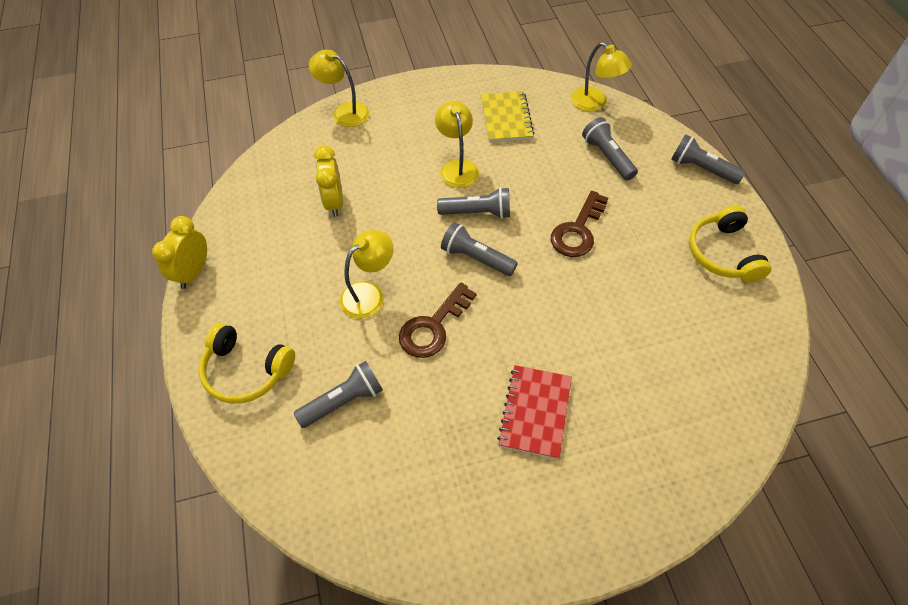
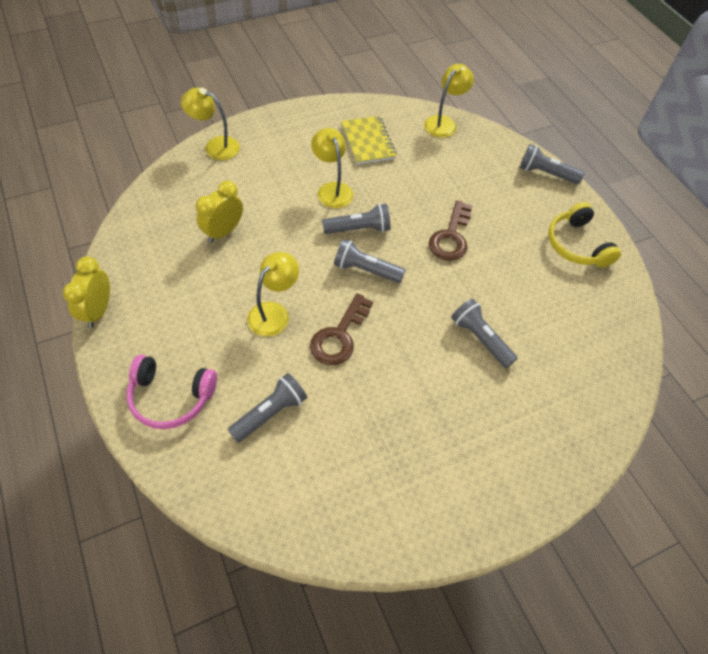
camera: 15 degrees left, 0 degrees up
(246, 371) = (171, 397): yellow headphones -> pink headphones
(334, 202) = (223, 232): yellow clock -> yellow clock turned 60 degrees clockwise
(535, 412) = (445, 400): red notebook -> none
(595, 103) = (444, 123): yellow lamp -> yellow lamp turned 90 degrees counterclockwise
(607, 157) = (464, 169): grey flashlight -> grey flashlight (480, 339)

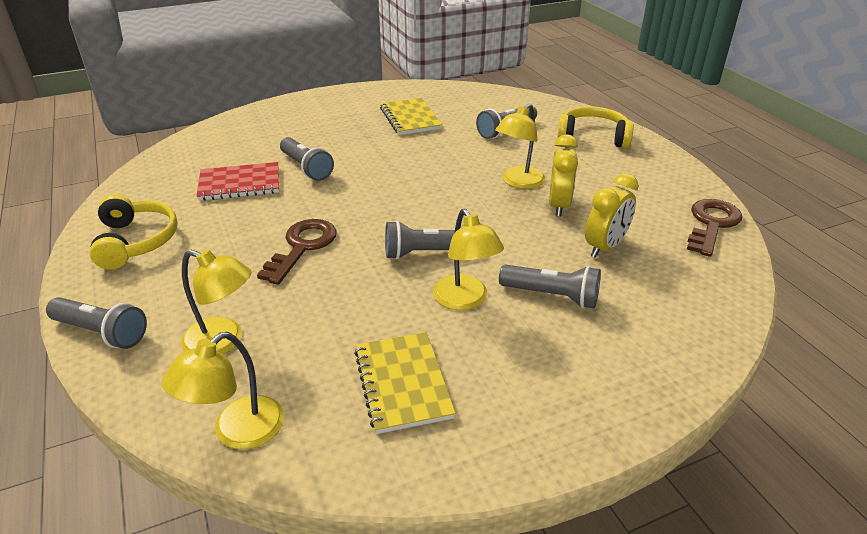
camera: 175 degrees left, 20 degrees down
(98, 311) = (700, 182): yellow clock -> yellow clock (558, 205)
(171, 397) = (593, 137): pink headphones -> yellow headphones
(215, 146) = (680, 366): yellow lamp -> yellow lamp (223, 341)
(339, 336) = (449, 168): brown key -> brown key (712, 224)
(366, 270) = (419, 214): grey flashlight -> grey flashlight (552, 296)
(385, 444) = (410, 118): none -> yellow notebook
(533, 314) = (240, 184): none -> red notebook

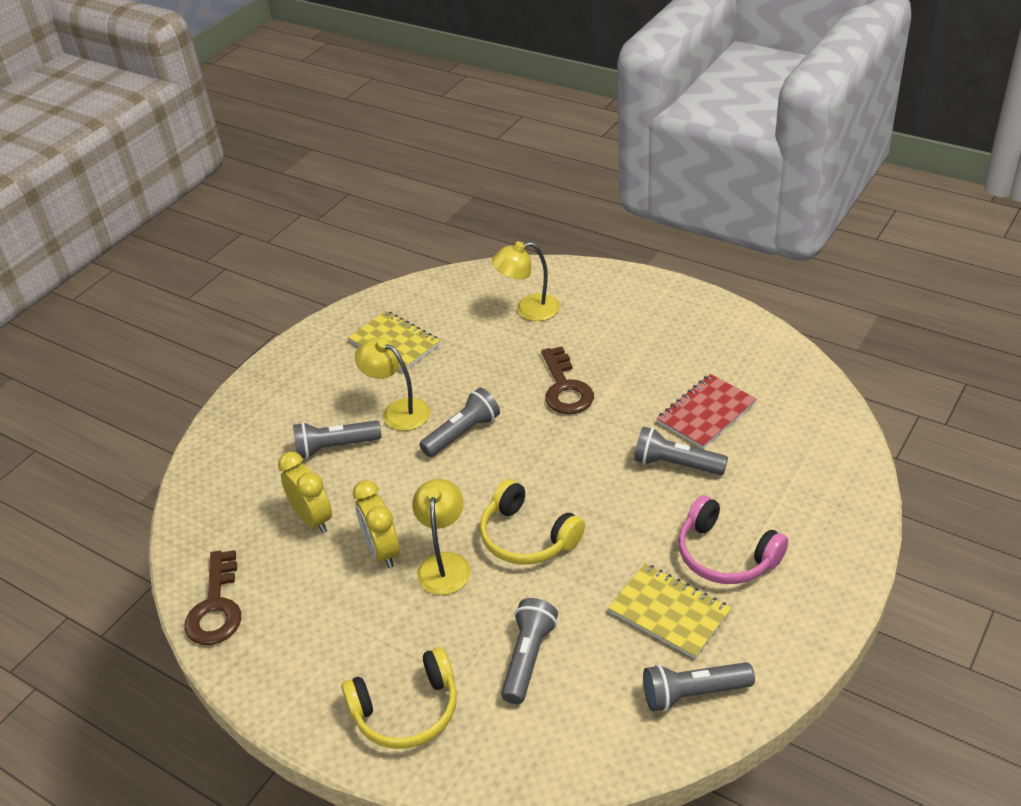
camera: 150 degrees right, 5 degrees up
(102, 332) = (607, 278): grey flashlight -> grey flashlight (693, 693)
(136, 241) = (693, 328): yellow headphones -> yellow headphones (527, 537)
(237, 432) = (461, 283): yellow lamp -> none
(348, 125) = (725, 555): none -> pink headphones
(605, 247) = (313, 519): yellow clock -> yellow clock turned 135 degrees clockwise

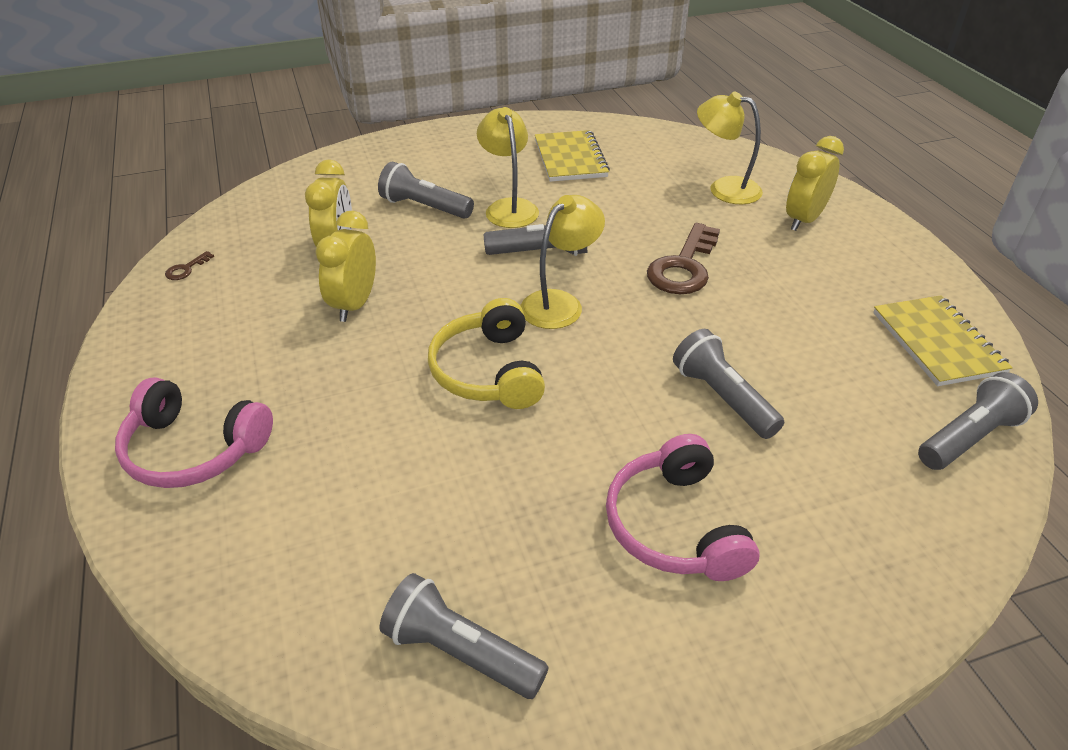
camera: 35 degrees right, 0 degrees up
(216, 607) = (186, 269): brown key -> brown key, size x0.42
(407, 711) = (193, 450): yellow headphones -> pink headphones
(445, 564) = (388, 347): yellow lamp -> yellow lamp (560, 303)
(528, 658) = (349, 481): grey flashlight -> grey flashlight (968, 437)
(602, 307) = (804, 220): none -> yellow clock
(669, 612) = (539, 541): yellow notebook -> yellow notebook (937, 343)
(706, 413) = (815, 369): red notebook -> none

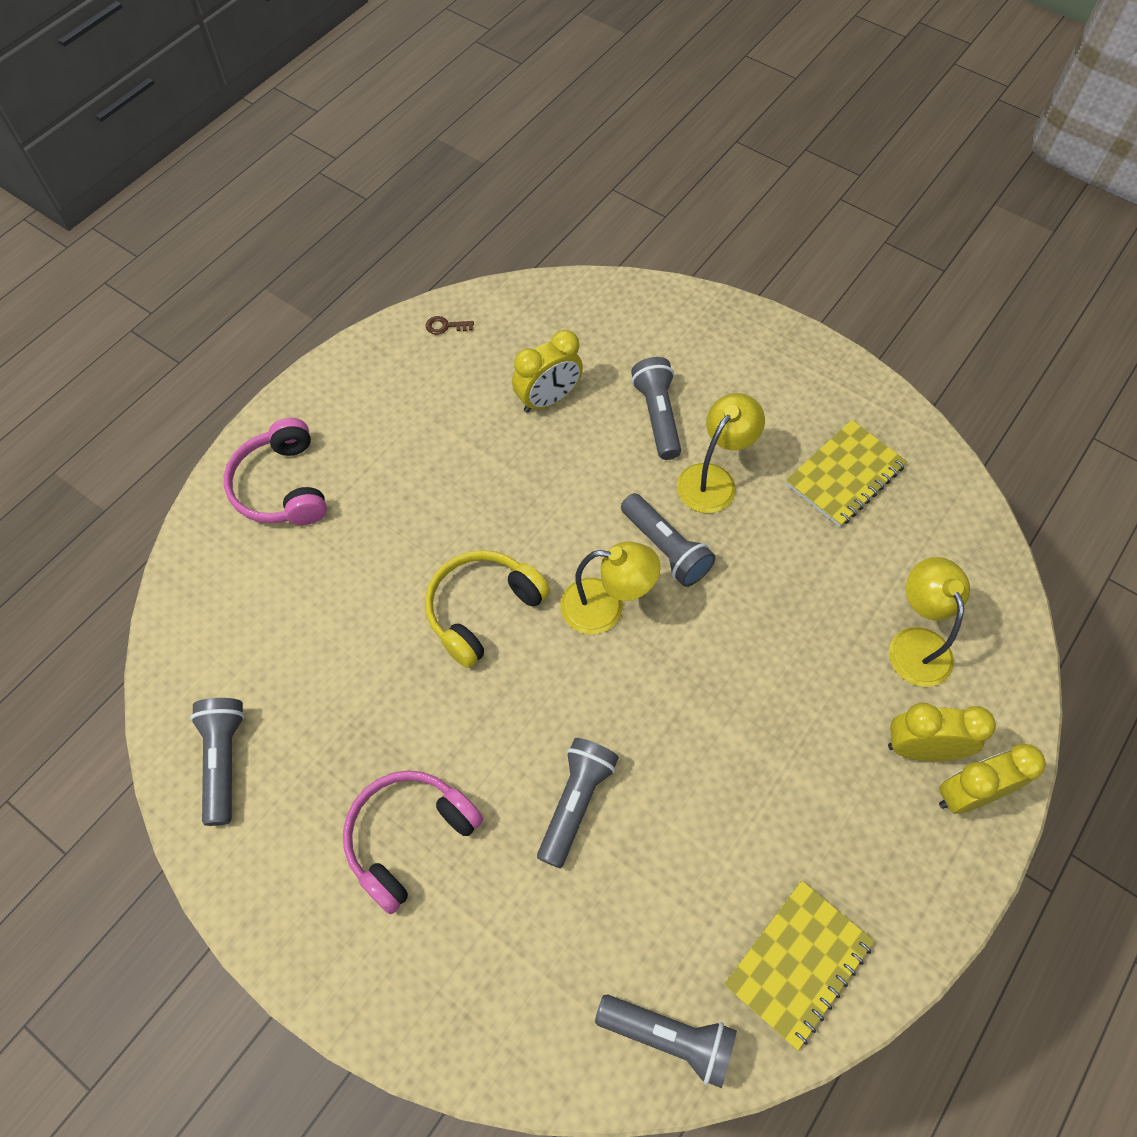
camera: 55 degrees right, 20 degrees up
(354, 305) = (490, 464): yellow clock -> yellow clock (968, 794)
(683, 267) = (740, 677): brown key -> none

